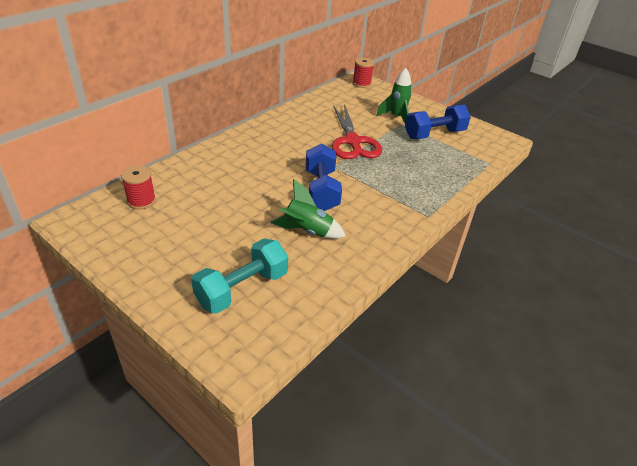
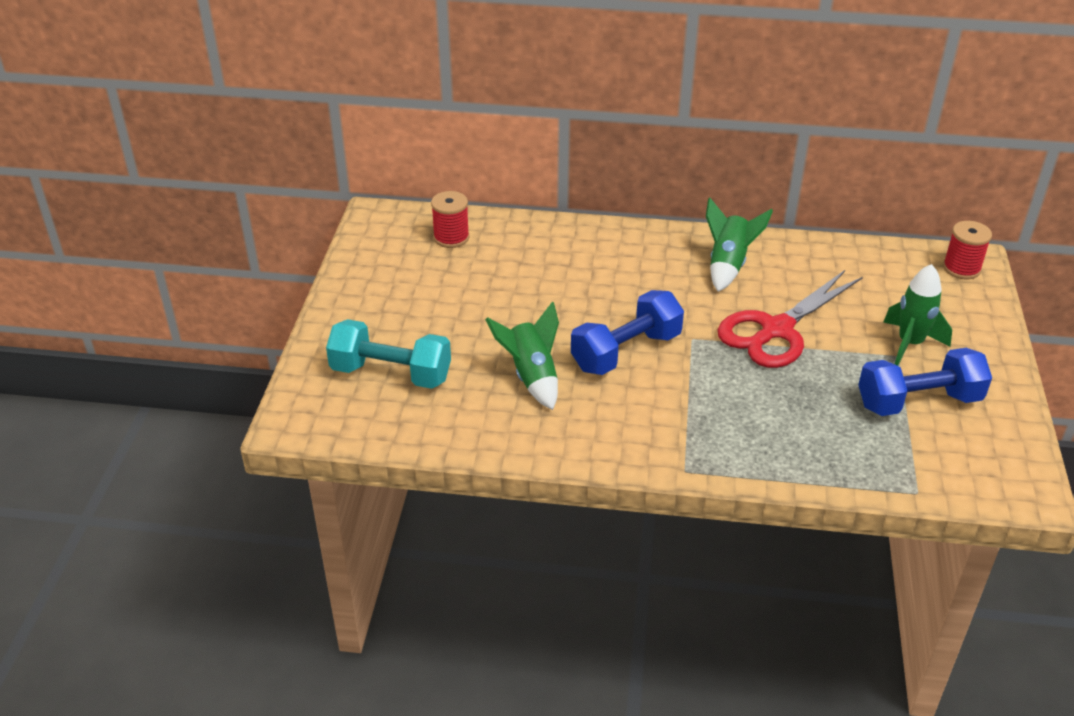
camera: 60 degrees right, 0 degrees up
(290, 130) = (728, 265): none -> green rocket
(434, 134) = (918, 401): blue dumbbell -> blue dumbbell turned 45 degrees counterclockwise

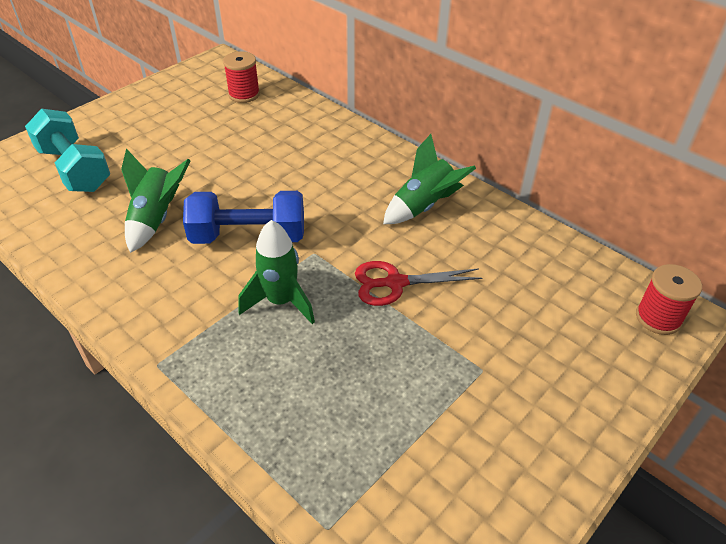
camera: 35 degrees right, 5 degrees up
(776, 330) = (395, 283): red scissors -> red scissors, size x0.63
(910, 344) = (509, 365): green rocket -> green rocket (281, 301)
(918, 401) = (447, 429): blue dumbbell -> none

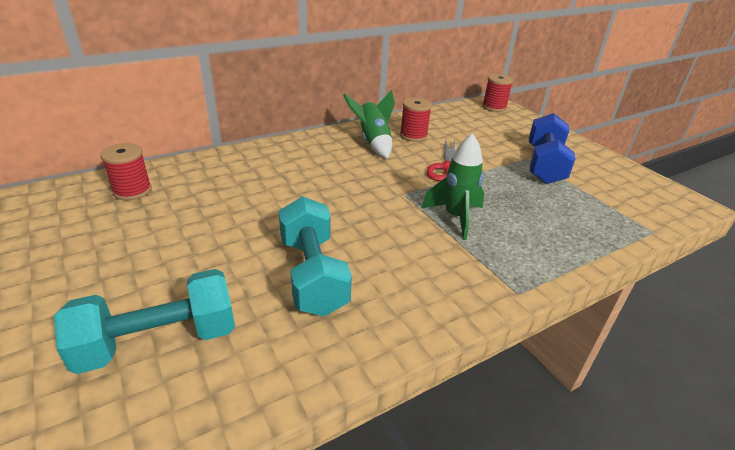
camera: 75 degrees left, 10 degrees down
(156, 219) = (313, 274): green rocket -> turquoise dumbbell
(248, 236) = (369, 221): blue dumbbell -> blue dumbbell (544, 165)
(470, 238) = (413, 135): none -> red spool

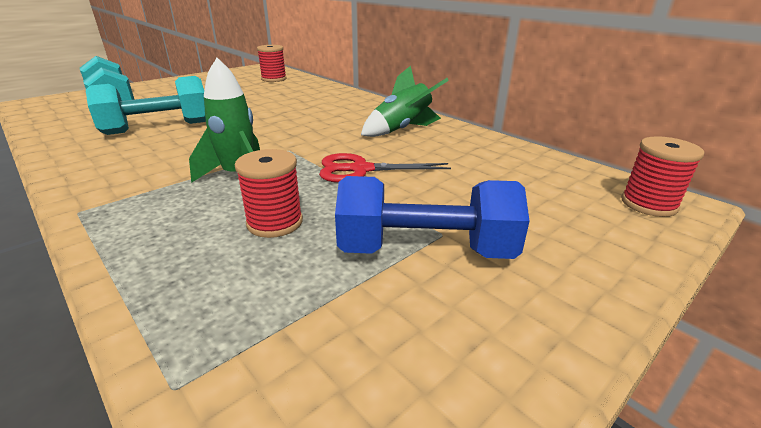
camera: 80 degrees right, 5 degrees down
(413, 135) = (443, 147): red spool -> red spool (275, 222)

